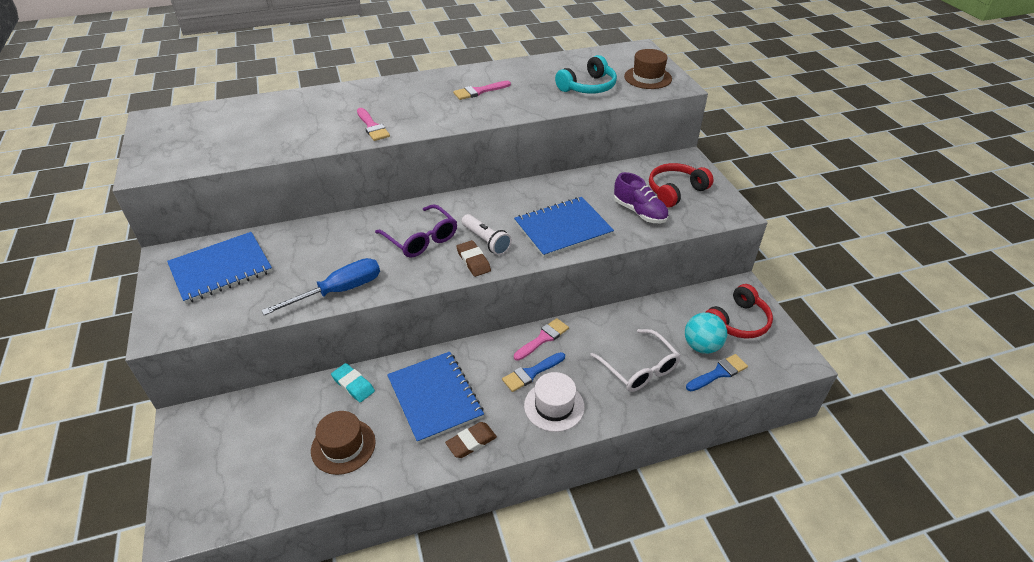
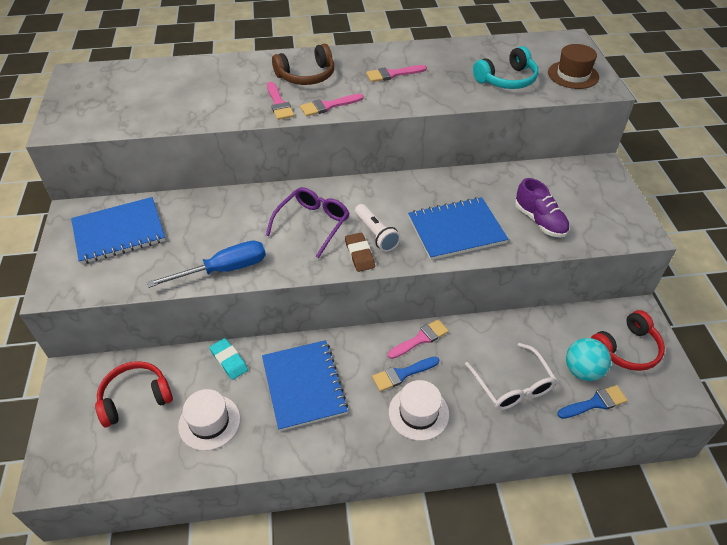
camera: 10 degrees right, 5 degrees up
(343, 446) = (209, 422): brown hat -> white hat
(395, 100) = (306, 76): none -> brown headphones
(421, 239) = (312, 224): purple glasses -> purple glasses turned 120 degrees counterclockwise
(422, 124) = (328, 106): none -> pink brush
(471, 442) = (331, 438): brown eraser -> none
(675, 191) = (582, 201): red headphones -> red headphones (135, 398)

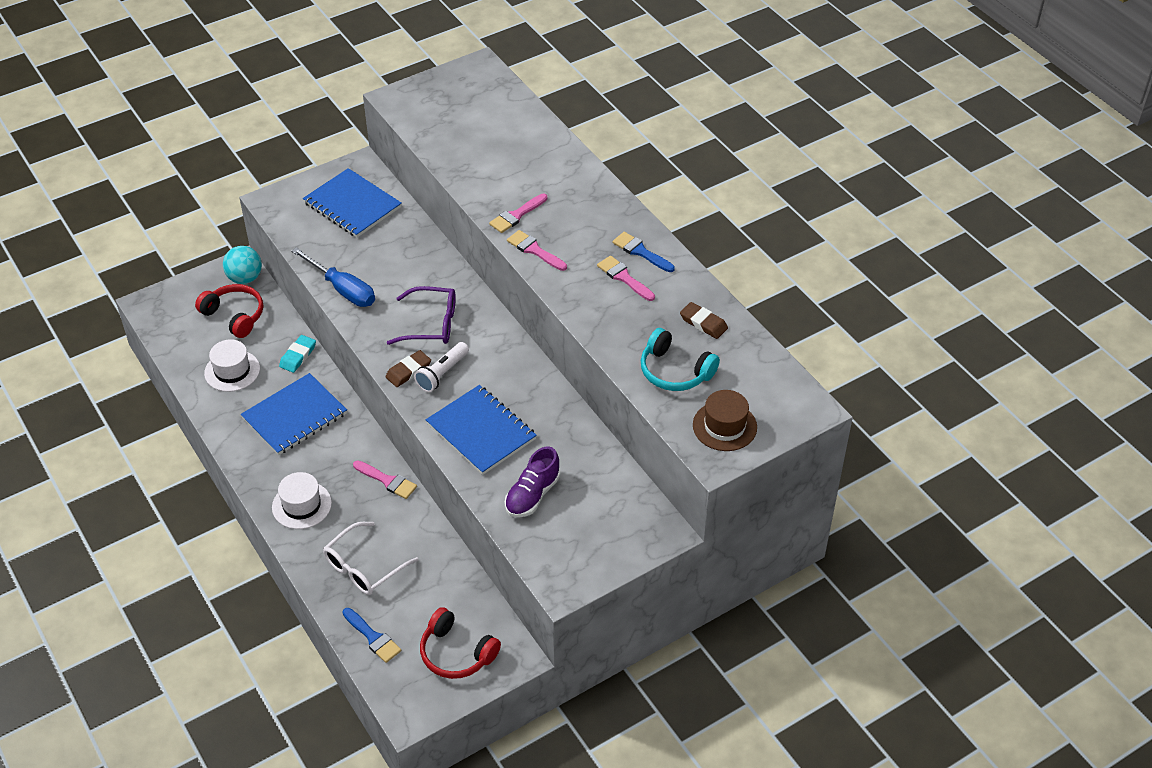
camera: 65 degrees right, 0 degrees up
(306, 76) = (577, 216): brown headphones -> none
(402, 374) = (339, 480): blue brush -> blue brush (640, 252)
(464, 55) = (703, 323): none -> brown eraser
(582, 371) = (409, 620): turquoise ball -> turquoise ball (245, 278)

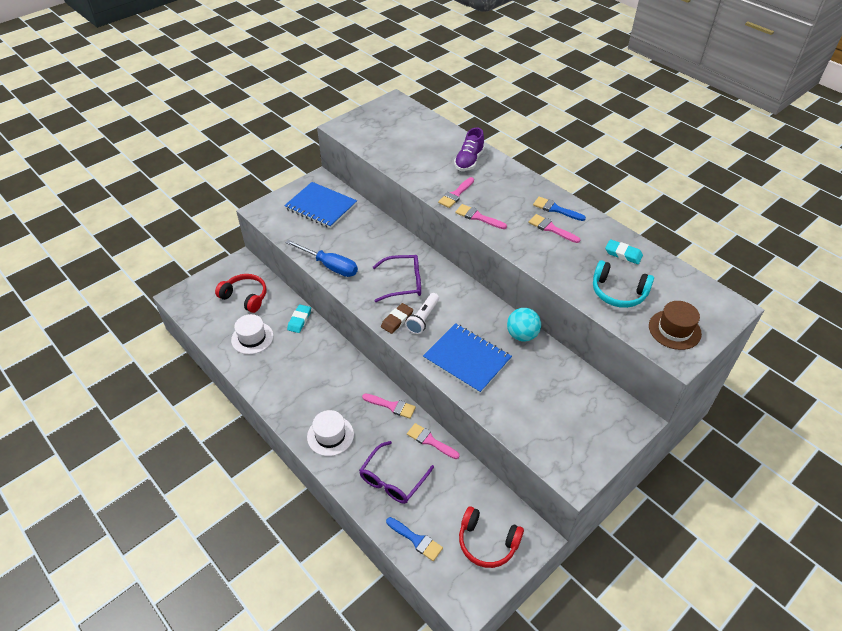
camera: 10 degrees left, 0 degrees up
(245, 278) = (247, 269): turquoise ball -> turquoise ball (522, 335)
(294, 416) = (308, 365): blue notebook -> none
(364, 567) = (392, 480): white glasses -> purple glasses
(423, 529) = (430, 441): none -> pink brush
(532, 495) = (524, 404): purple shoe -> purple shoe (469, 161)
(703, 323) = (623, 254): brown eraser -> turquoise eraser

